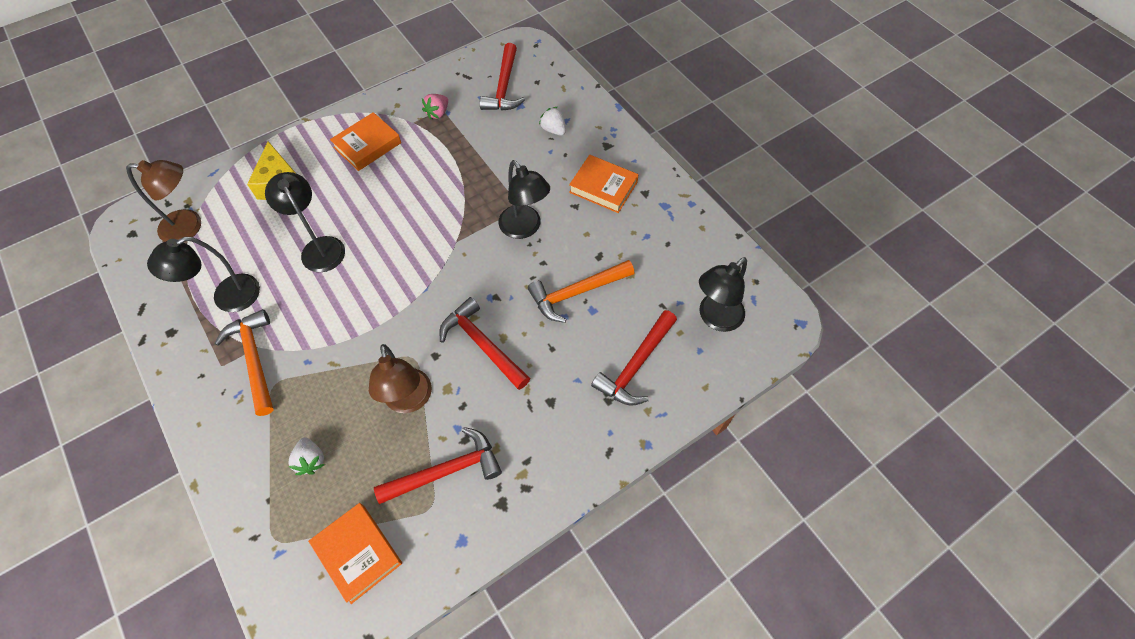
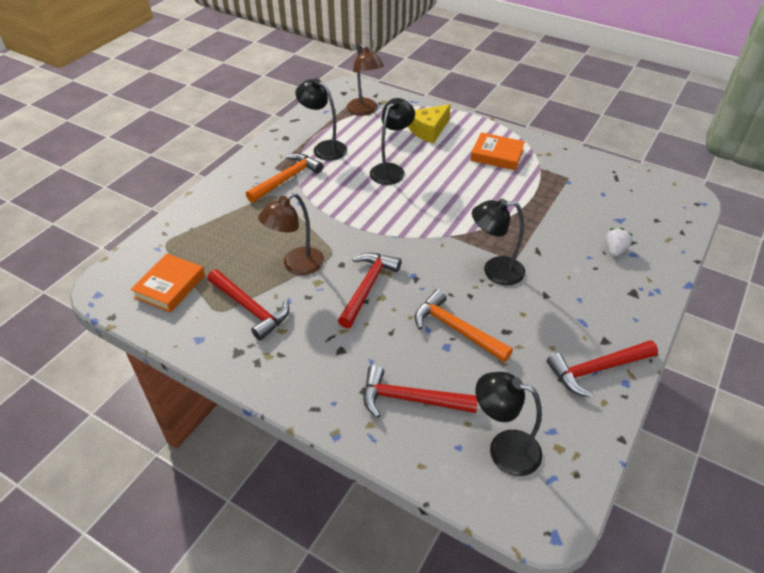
camera: 65 degrees right, 15 degrees down
(311, 460) = (227, 235): white strawberry -> none
(437, 113) = (562, 177): pink strawberry -> none
(504, 87) = (629, 202): red hammer -> red hammer (597, 369)
(525, 228) = (495, 271): black lamp -> black lamp turned 60 degrees clockwise
(603, 187) = (583, 307): orange book -> none

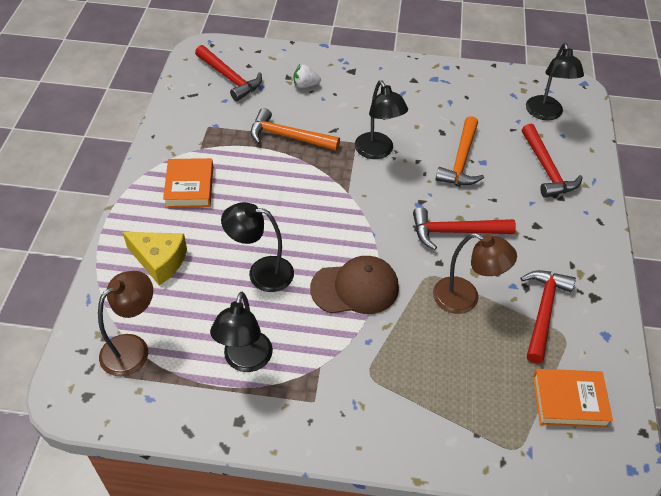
camera: 115 degrees left, 5 degrees up
(286, 179) = (331, 375): orange hammer -> orange hammer (288, 137)
(348, 210) = (355, 288): none -> brown cap
(597, 369) = (444, 81): red hammer -> red hammer (229, 78)

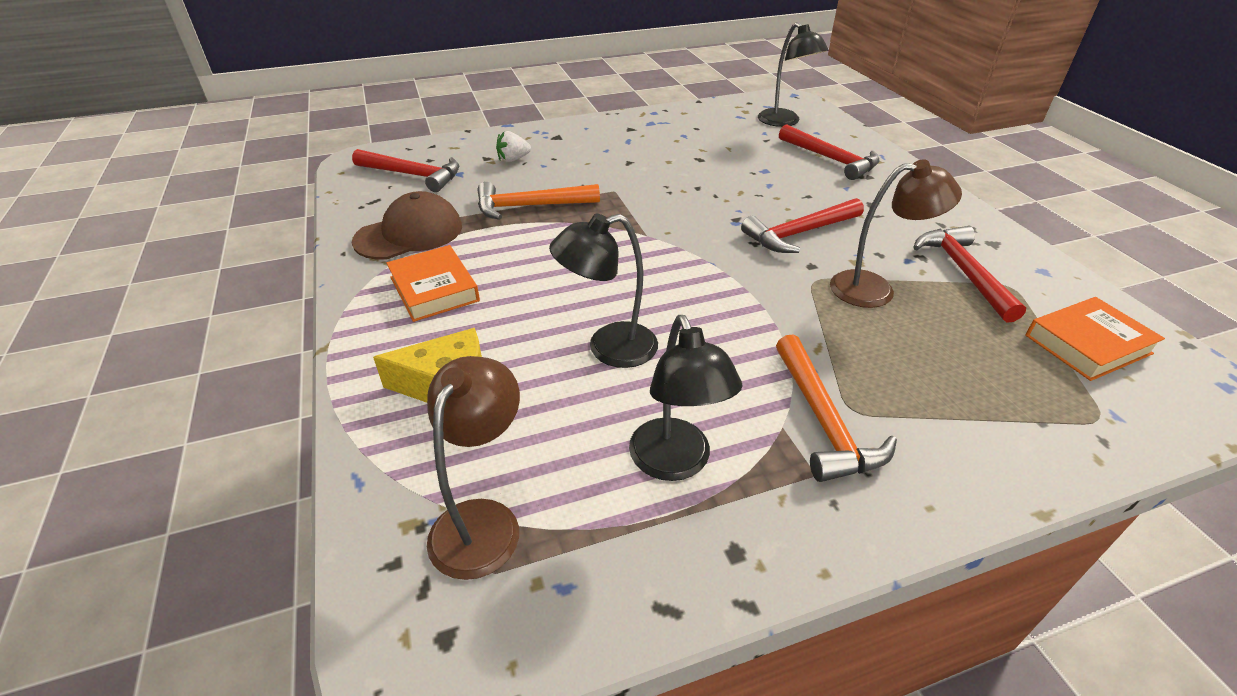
camera: 25 degrees left, 10 degrees down
(355, 288) = (743, 322): brown cap -> brown cap (409, 234)
(377, 152) = (646, 191): black lamp -> none
(461, 160) = (742, 175): orange hammer -> orange hammer (823, 420)

